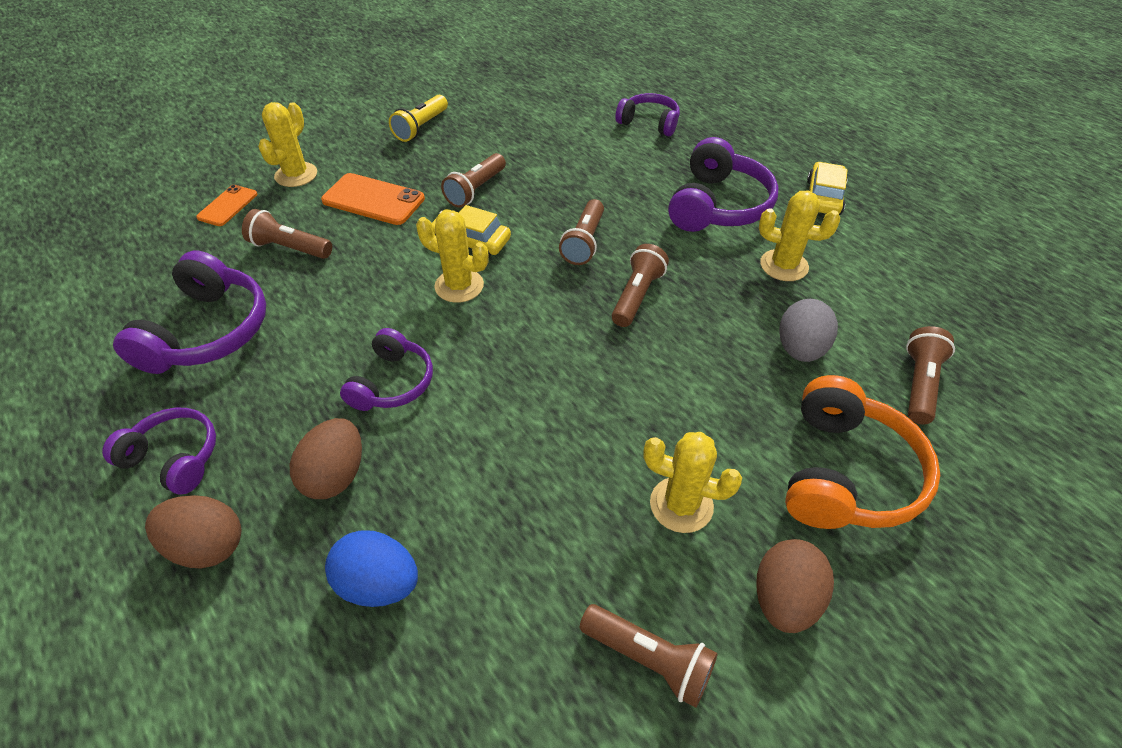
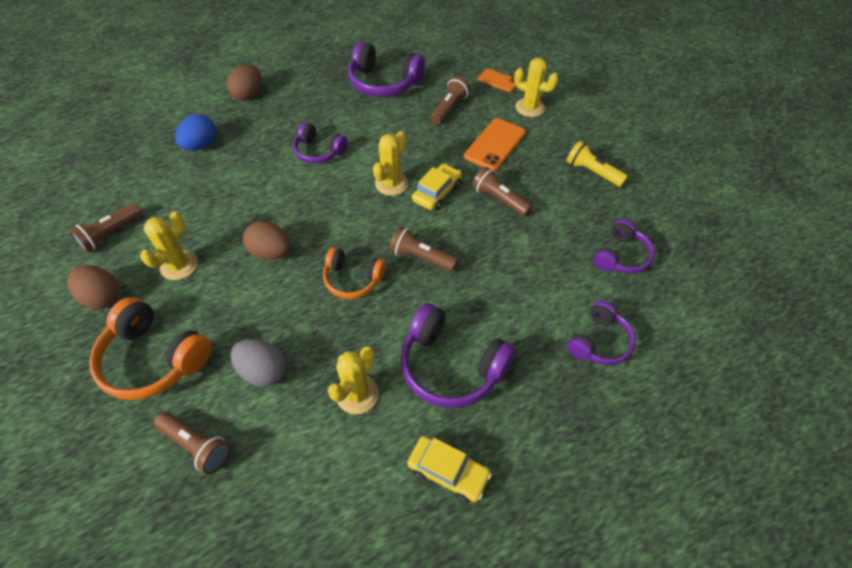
camera: 100 degrees right, 5 degrees up
(174, 458) = (302, 80): purple headphones -> purple headphones (621, 256)
(335, 475) = (267, 131): brown egg -> brown egg (271, 252)
(637, 295) = (353, 279): brown flashlight -> orange headphones

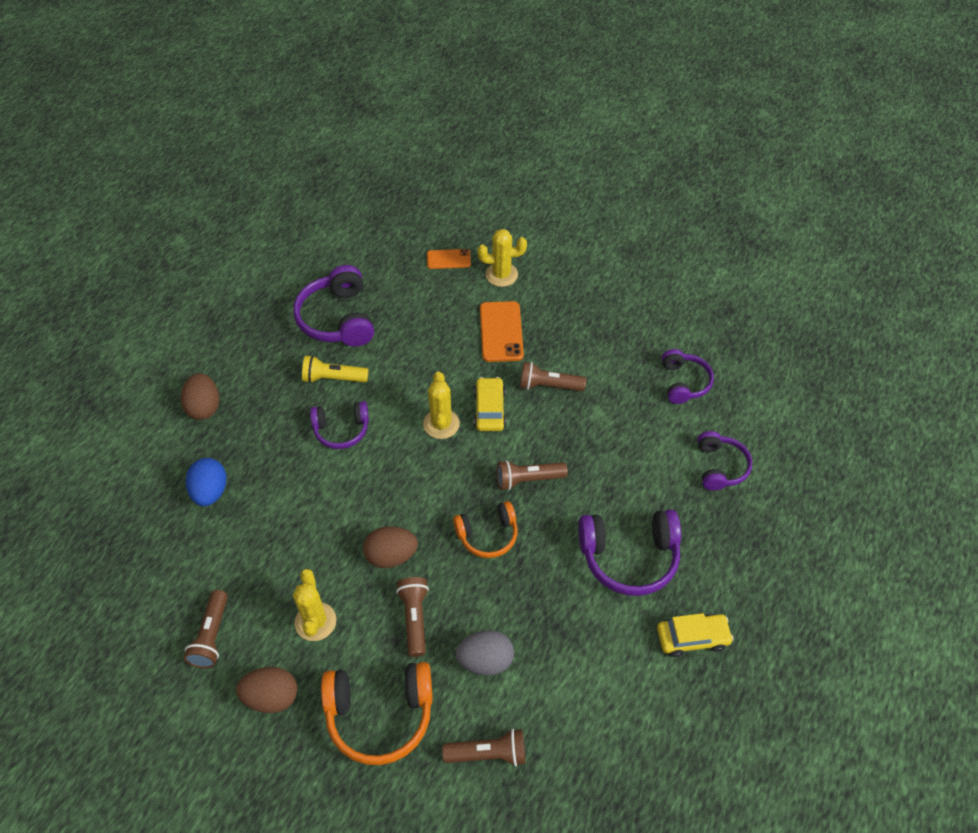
camera: 35 degrees left, 0 degrees up
(357, 394) = (577, 627): yellow cactus -> none
(384, 83) = (338, 319): purple headphones -> purple headphones turned 90 degrees clockwise
(449, 108) = (427, 314): brown flashlight -> brown flashlight (414, 618)
(592, 172) = (604, 314): yellow flashlight -> yellow flashlight (333, 378)

